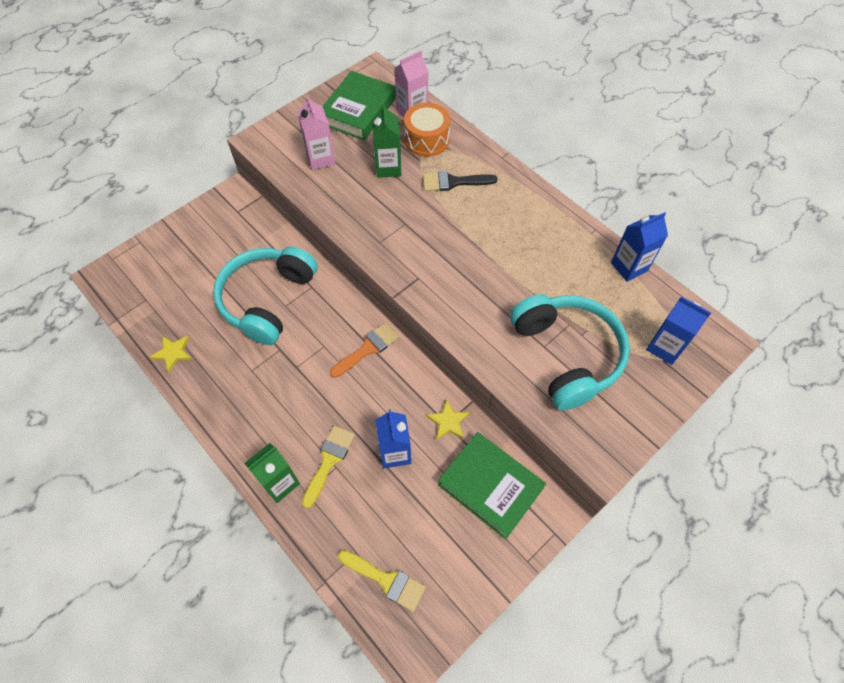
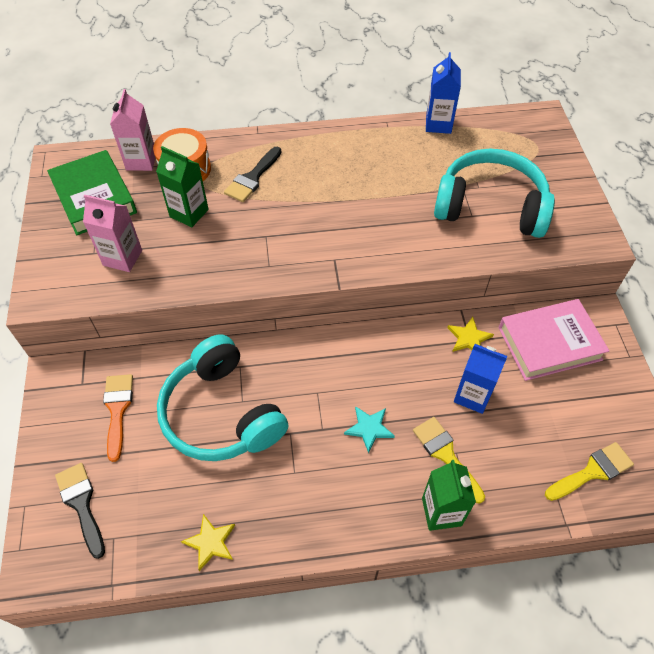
camera: 55 degrees left, 5 degrees down
(157, 268) = (81, 504): none -> black brush
(317, 396) = (369, 428): none -> turquoise star
(368, 348) = (349, 357): orange brush -> orange brush (117, 410)
(490, 486) = (549, 343): green book -> pink book
(665, 347) = (525, 148): blue carton -> none

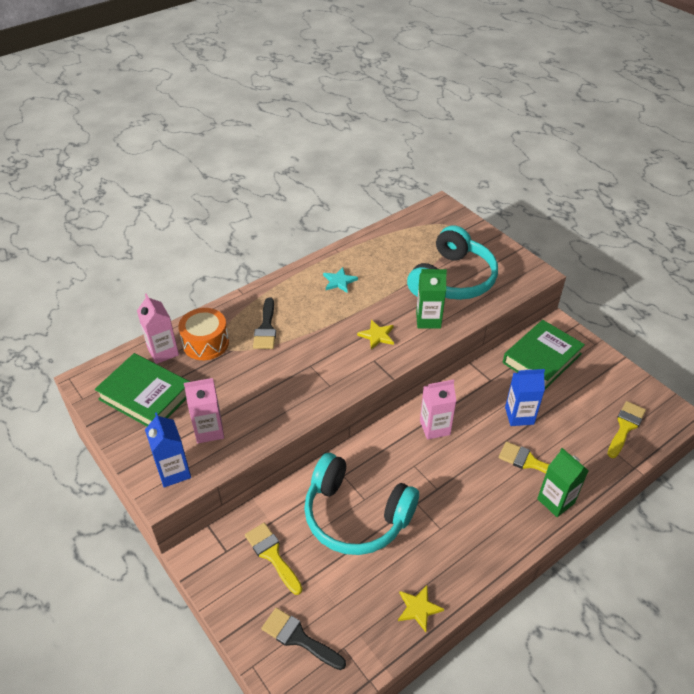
camera: 30 degrees left, 10 degrees down
(117, 410) = (272, 555): orange brush -> yellow brush
(189, 213) = (236, 374): green carton -> green carton (428, 320)
(369, 363) = (435, 427): none -> pink carton
(369, 428) = (468, 471): turquoise star -> turquoise star (339, 281)
(438, 124) = (374, 237): blue carton -> blue carton (174, 472)
(469, 338) = (489, 379): yellow star -> yellow star (377, 335)
(490, 207) = (452, 279): turquoise headphones -> turquoise headphones turned 135 degrees clockwise
(549, 343) = (542, 358): pink book -> green book

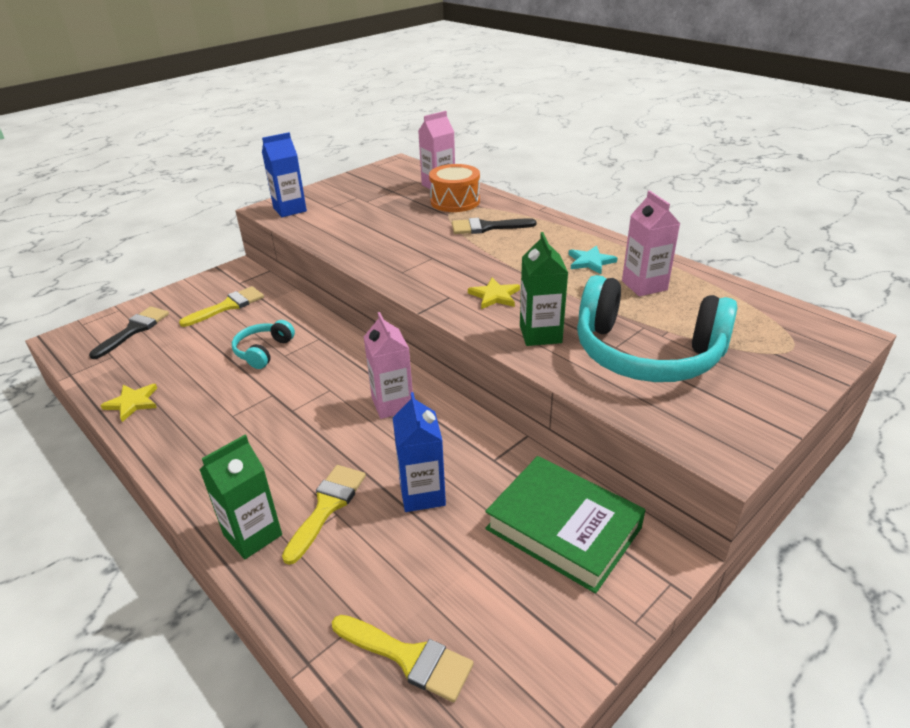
camera: 85 degrees right, 10 degrees down
(146, 395) = (381, 187): green book -> none
(209, 430) = (337, 217): pink carton -> pink carton (644, 285)
(356, 515) = (263, 351): turquoise headphones -> turquoise headphones, size x0.48

